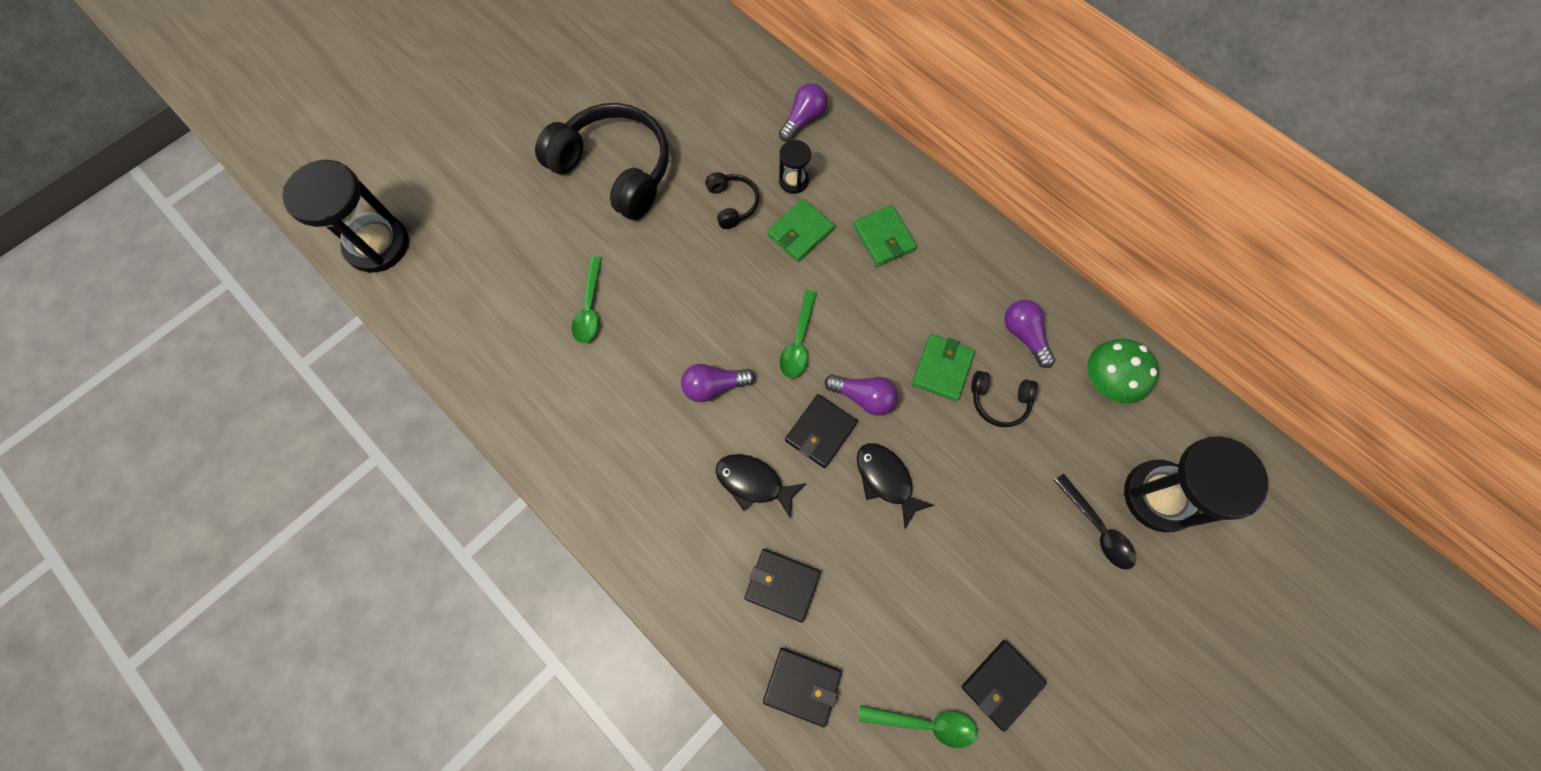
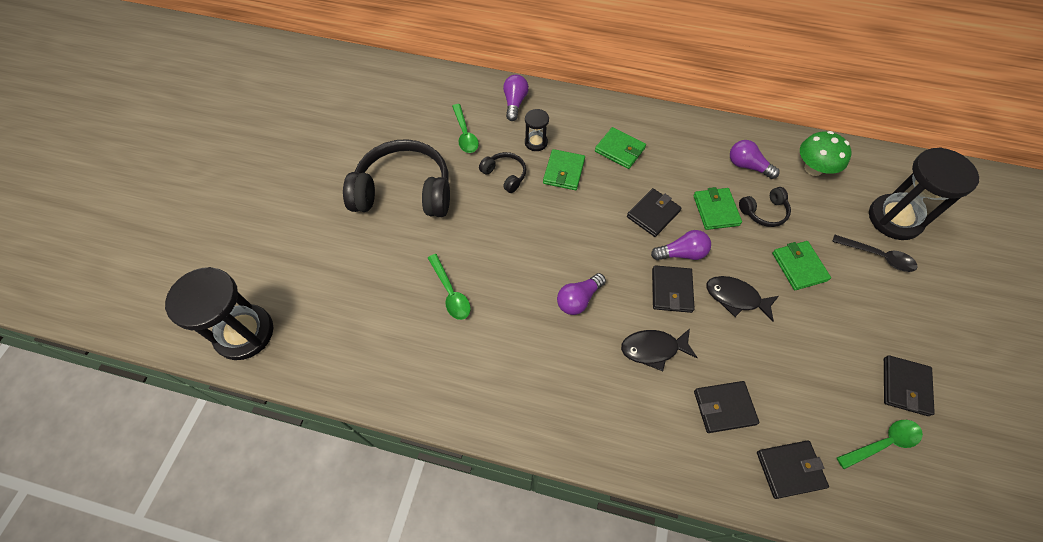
camera: 30 degrees left, 10 degrees down
(798, 342) = (614, 240): green spoon -> green spoon (465, 134)
(865, 334) = (653, 214): none -> black wallet
(988, 486) = (799, 267): none -> green wallet

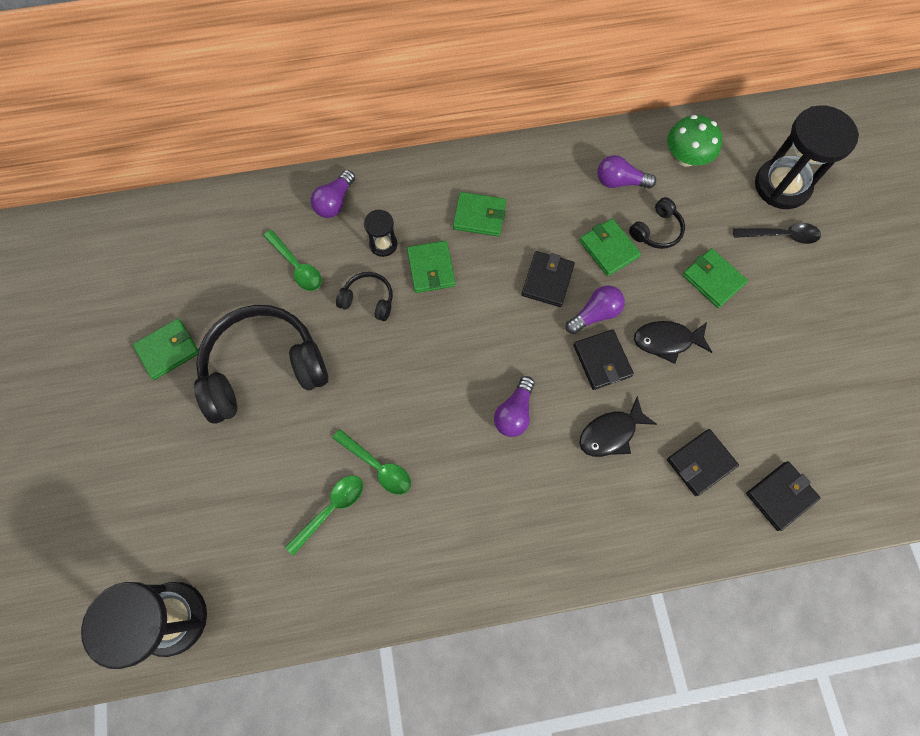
camera: 25 degrees left, 10 degrees up
(346, 154) = (168, 350): none -> green wallet
(515, 103) = (335, 202): purple light bulb -> purple light bulb turned 135 degrees counterclockwise
(883, 443) = (849, 431): green spoon -> green spoon (331, 509)
(905, 386) = (849, 365): black wallet -> none

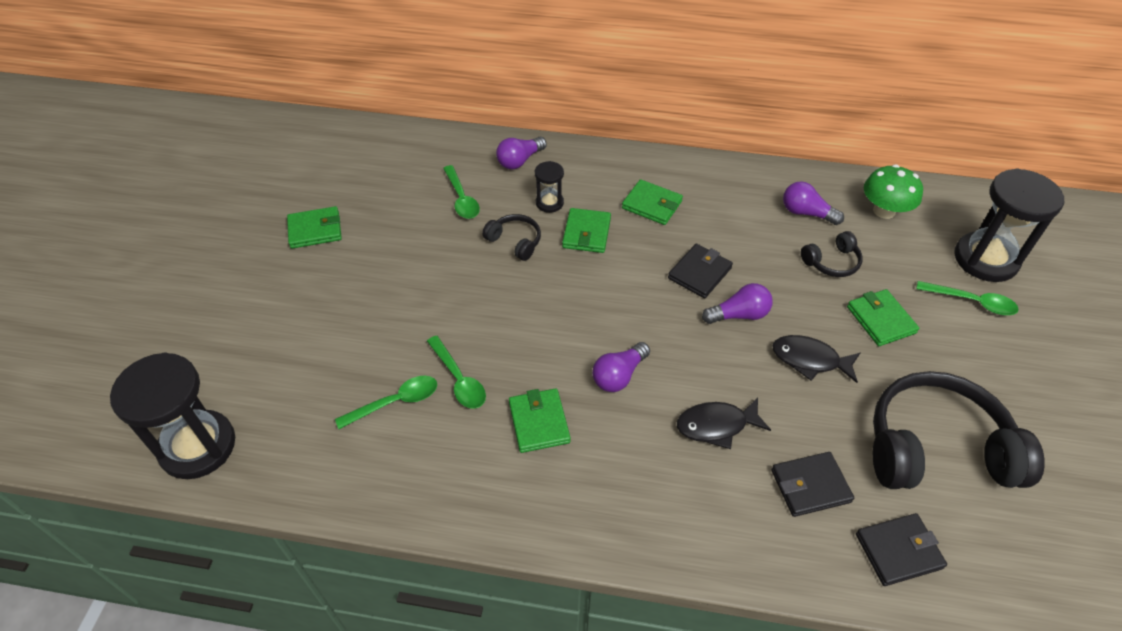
camera: 20 degrees right, 20 degrees down
(264, 368) = (391, 268): black headphones -> black headphones (936, 448)
(602, 361) = (731, 357): black wallet -> none
(608, 249) = (774, 264): green wallet -> green wallet (539, 422)
(781, 235) = (972, 302): black spoon -> green spoon

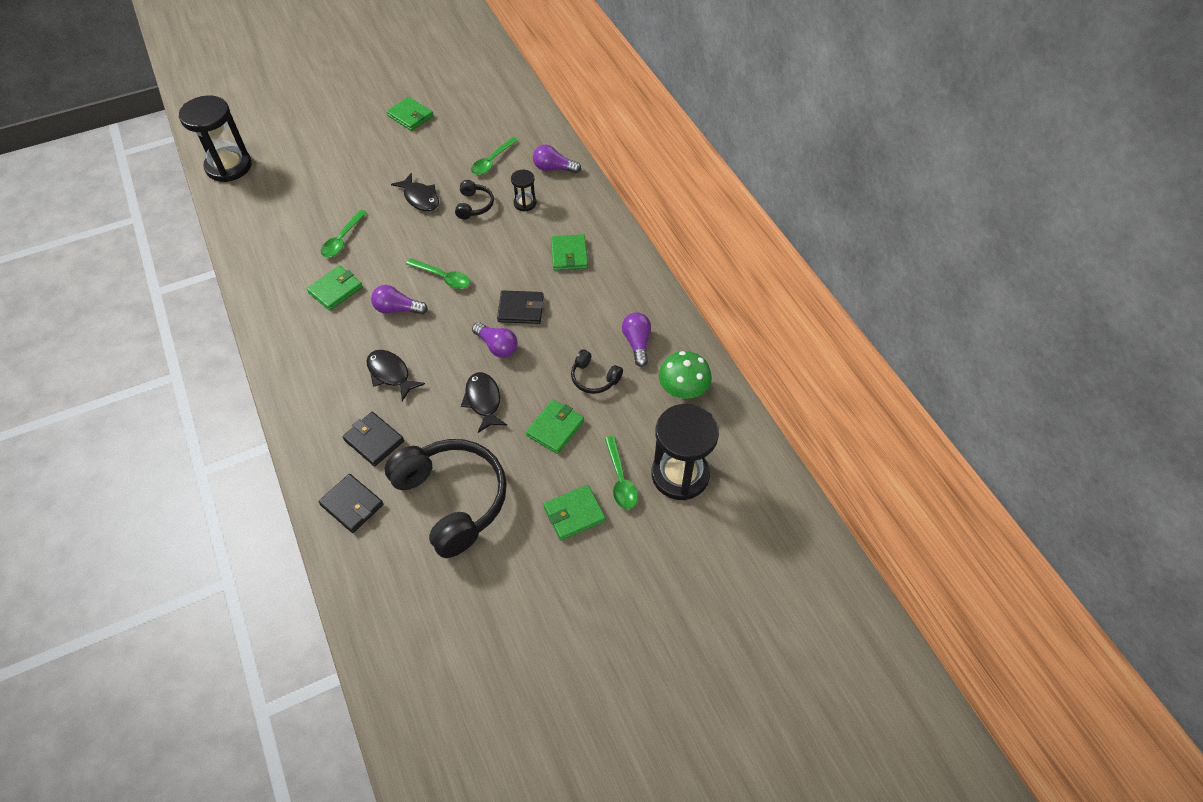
camera: 55 degrees right, 5 degrees up
(395, 402) = (307, 222): green spoon -> green spoon (443, 277)
(459, 279) = (420, 198): none -> black fish
(586, 233) = (511, 235): green wallet -> green wallet (574, 514)

